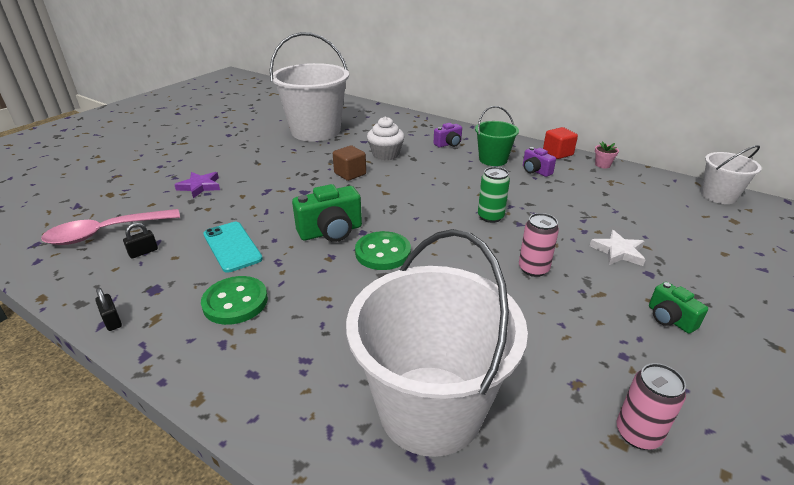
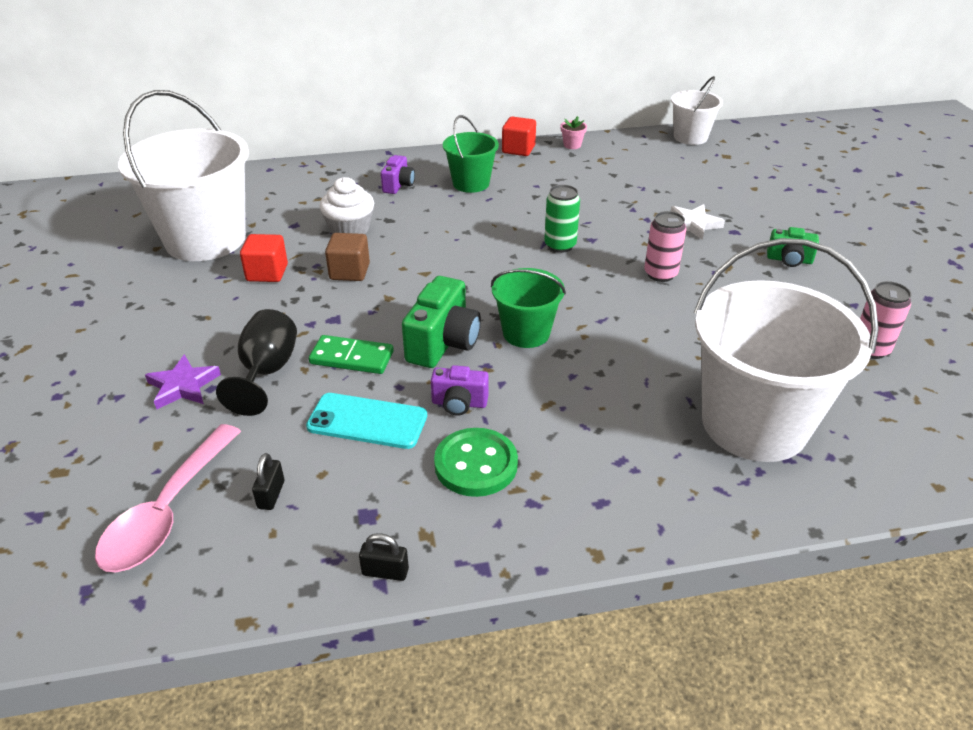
camera: 45 degrees left, 5 degrees up
(237, 199) = (267, 372): none -> black goblet
(279, 213) = (351, 358): none -> green domino
(314, 157) = (267, 273): none -> red cube
(383, 252) = (526, 333): green button -> green bucket
(535, 171) = (527, 178): purple camera -> purple camera (459, 403)

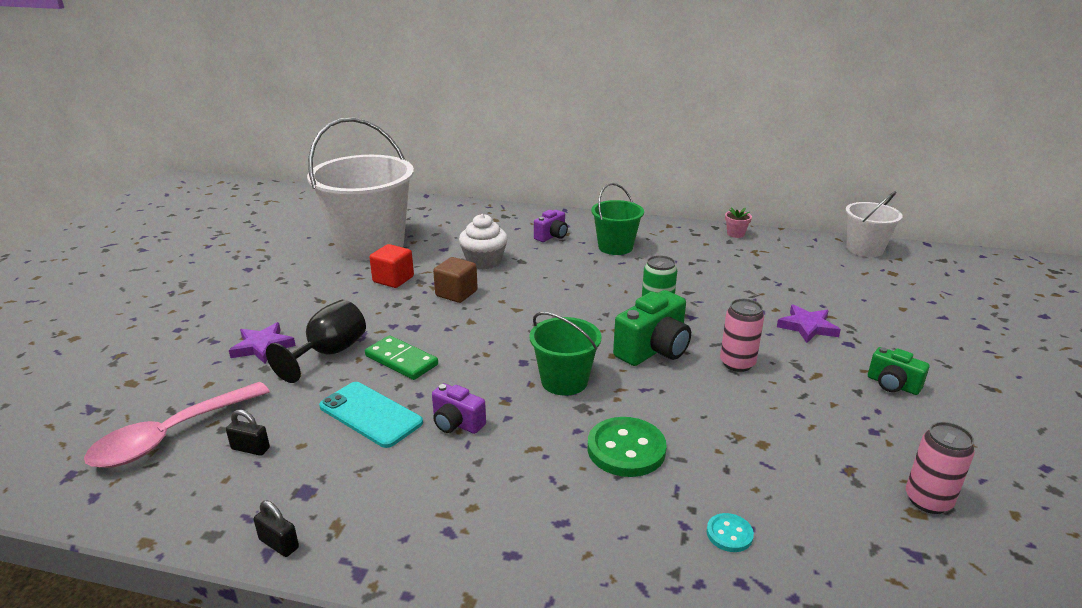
camera: 25 degrees right, 10 degrees down
(271, 495) = (250, 448): black padlock -> black padlock turned 75 degrees clockwise
(443, 343) = (484, 370): green camera -> green camera (653, 350)
(476, 464) = (427, 480): green button -> green button (626, 449)
(518, 149) = (681, 228): red cube -> none
(693, 224) = (807, 327): white star -> purple star
(754, 424) = (729, 534): white bucket -> turquoise button

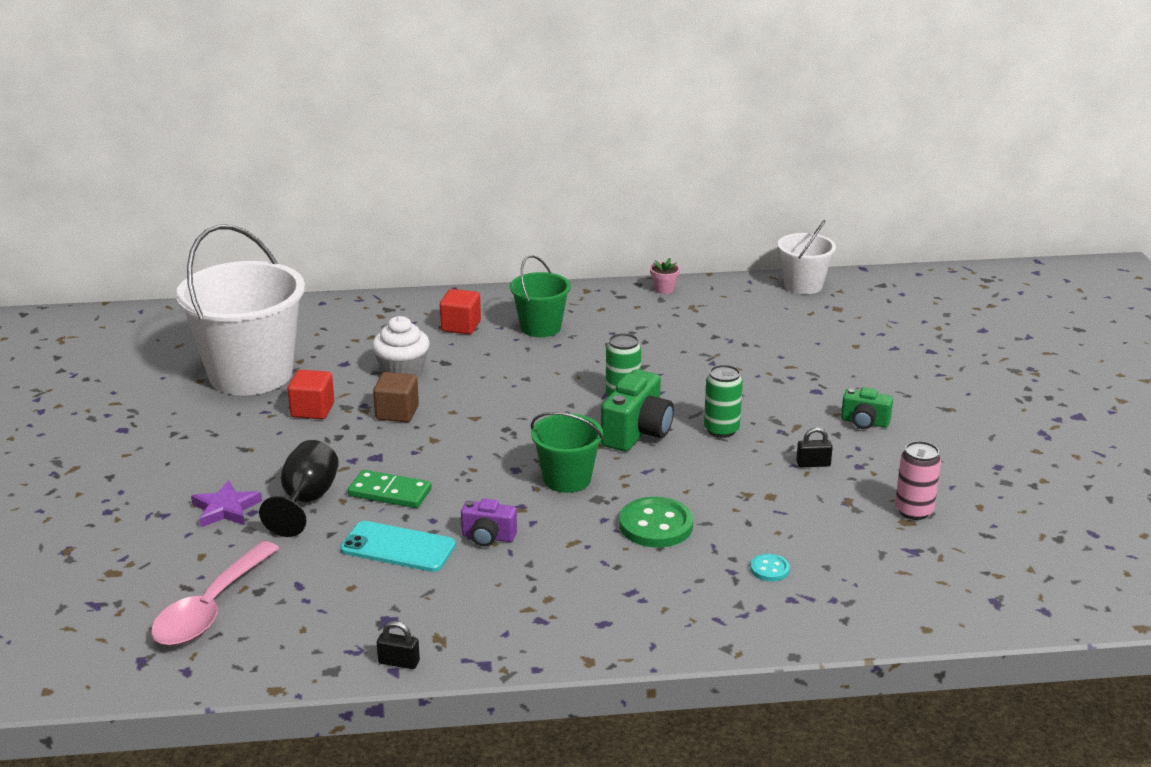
camera: 20 degrees left, 0 degrees up
(250, 448) = (303, 600): black padlock -> black padlock (813, 464)
(552, 236) = (461, 326): purple camera -> red cube
(737, 363) = (721, 430): pink can -> green can
(807, 327) = (773, 381): purple star -> none

